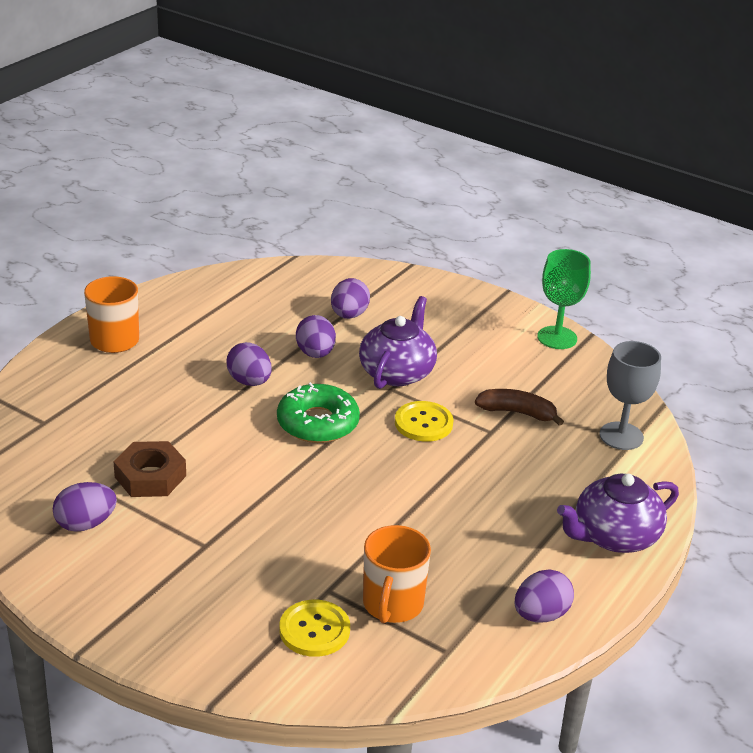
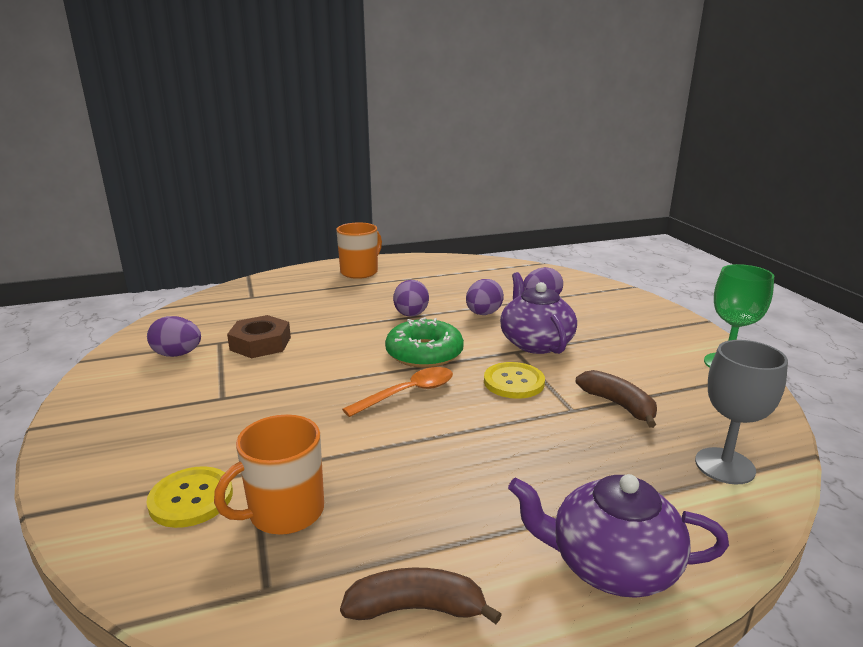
camera: 40 degrees right, 10 degrees down
(355, 470) = (408, 393): none -> orange spoon
(397, 372) = (535, 343): purple teapot -> purple teapot turned 75 degrees counterclockwise
(540, 615) = (416, 608): purple egg -> brown banana

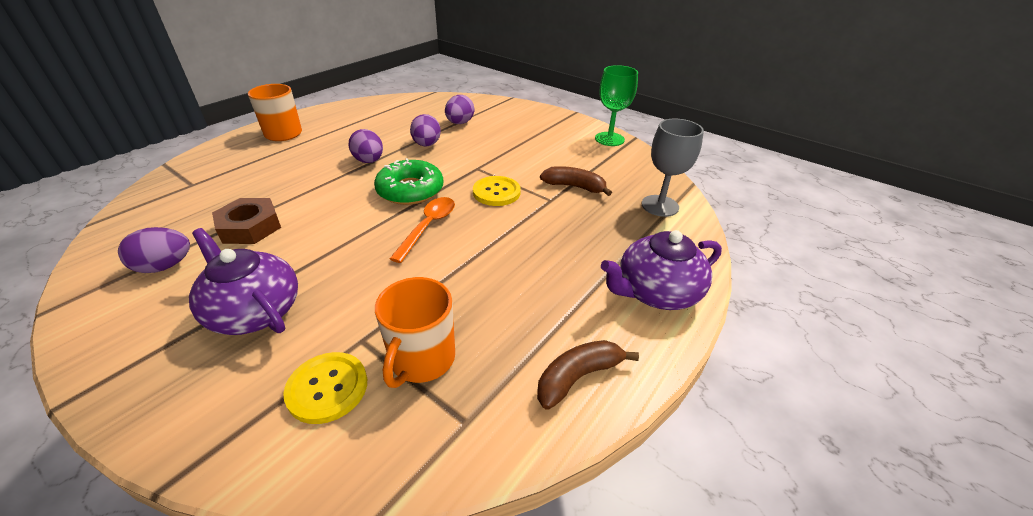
camera: 35 degrees left, 15 degrees up
(535, 343) = (485, 158): purple teapot -> purple teapot (255, 311)

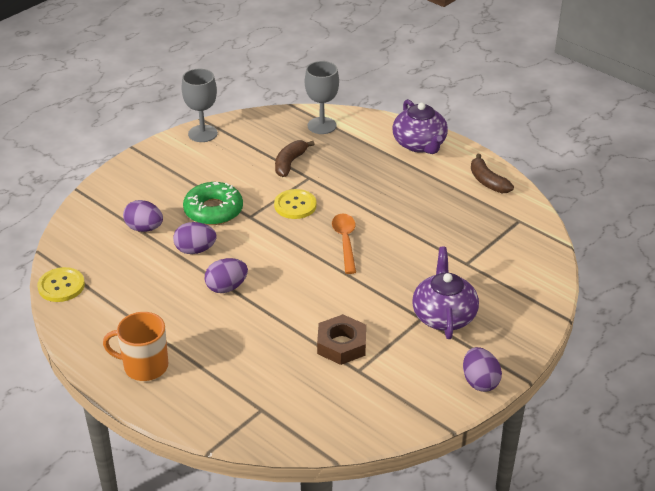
camera: 85 degrees left, 0 degrees up
(165, 266) = (395, 380): purple egg -> purple egg (480, 382)
(255, 311) = (444, 316): purple teapot -> purple teapot turned 135 degrees clockwise
(327, 388) = (503, 271): yellow button -> yellow button (61, 286)
(410, 190) = (287, 255): green donut -> green donut (213, 210)
(422, 359) = (480, 237): orange mug -> none
(428, 227) = (345, 242): orange spoon -> orange spoon turned 60 degrees clockwise
(609, 139) = (202, 133): green goblet -> grey goblet

